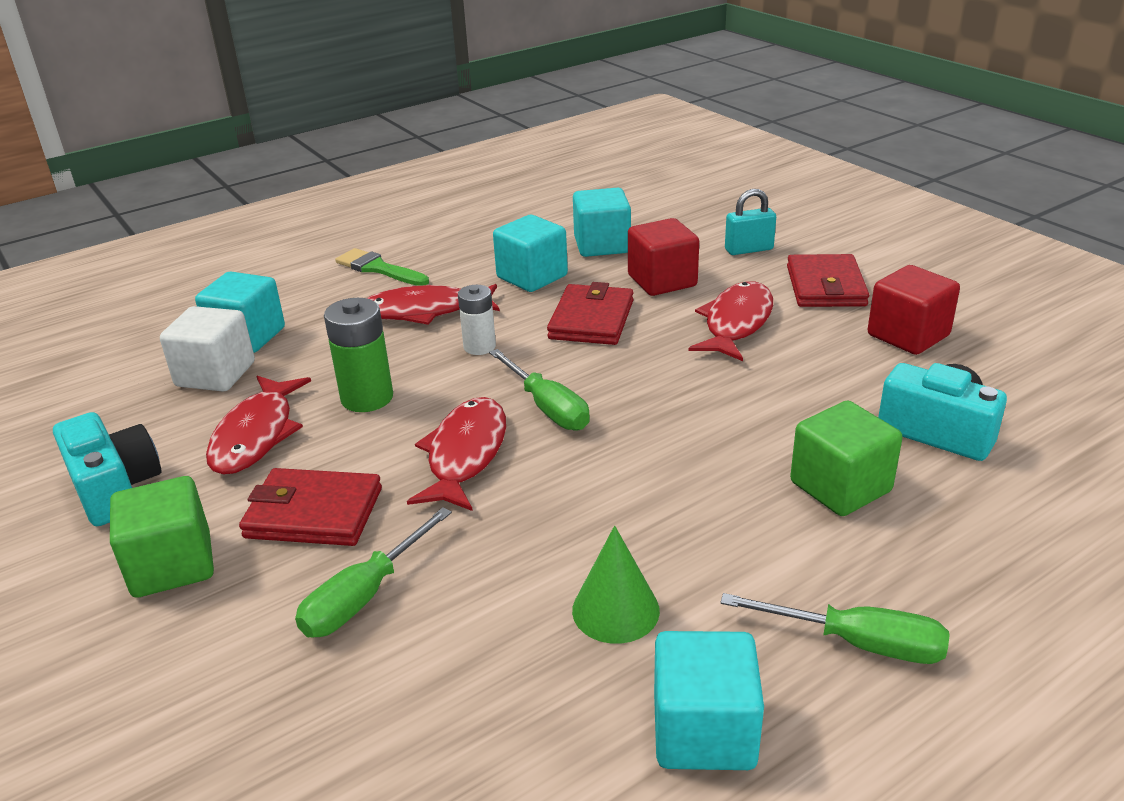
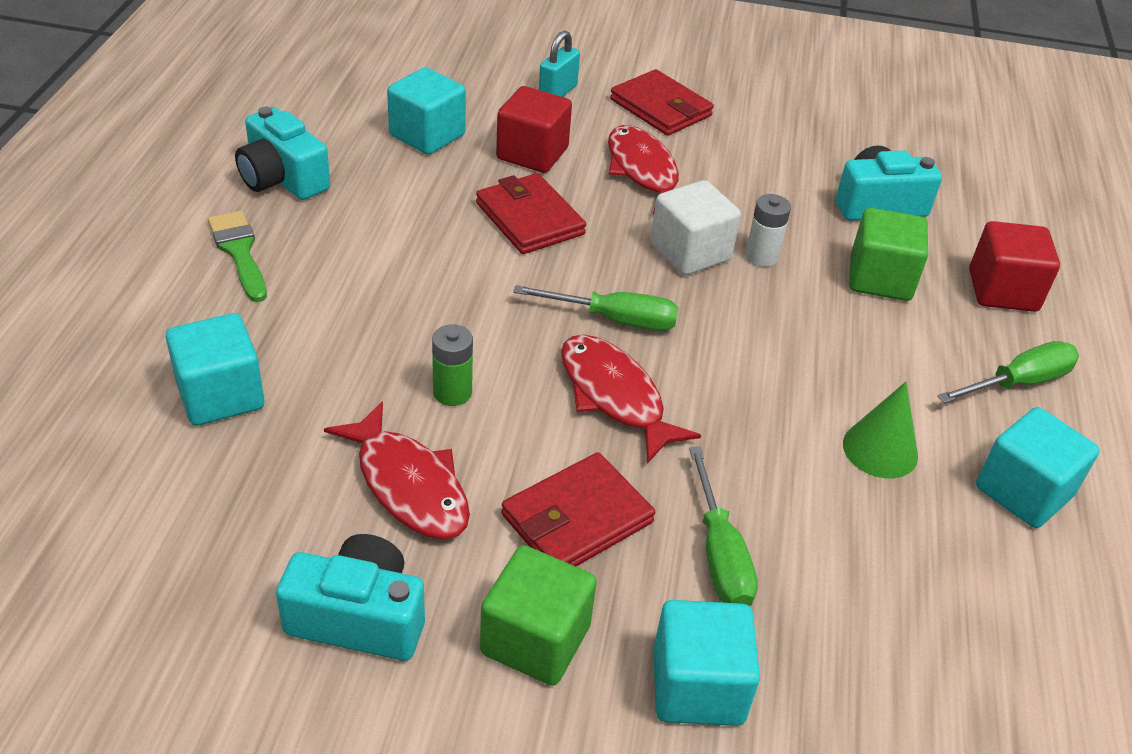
camera: 50 degrees left, 10 degrees up
(215, 374) = (257, 452): white cube -> white cube (690, 252)
(367, 398) = (452, 392): green battery -> green battery, size x0.66
(378, 268) = (239, 252): green brush -> green brush turned 75 degrees clockwise
(425, 311) = (366, 278): red fish -> none
(467, 239) = (282, 178): none -> turquoise camera
(479, 347) = (474, 291): white battery -> white battery (761, 256)
(532, 277) = (412, 196): turquoise cube -> turquoise cube (697, 687)
(908, 335) = (768, 131): red cube -> red cube (1002, 291)

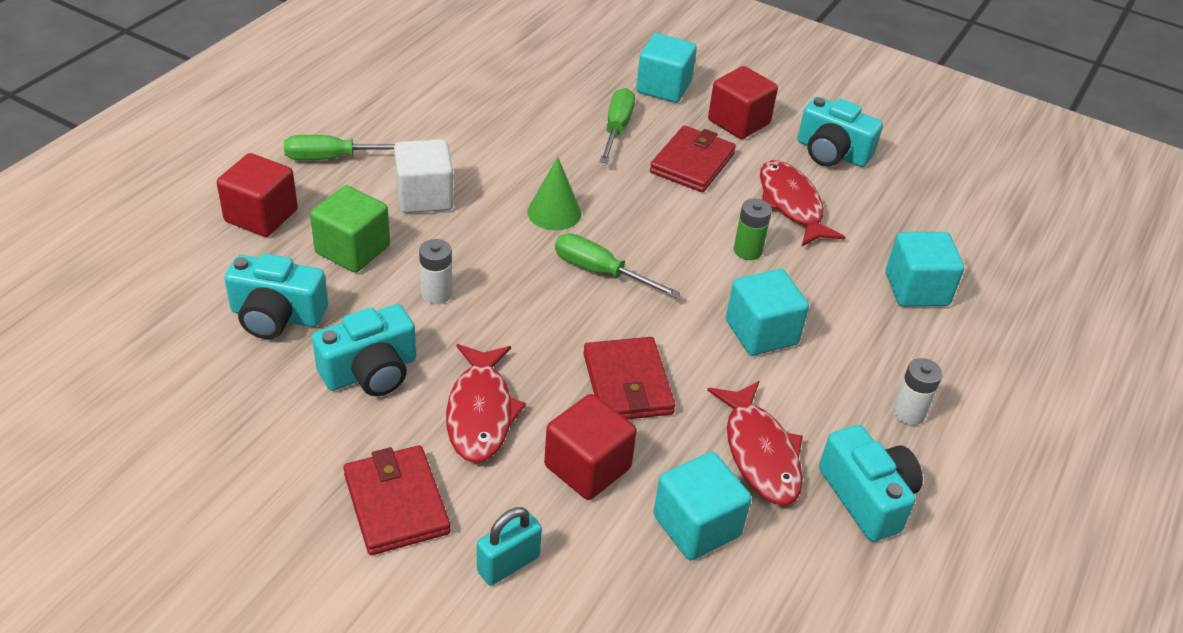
camera: 160 degrees left, 0 degrees up
(239, 252) = (908, 413): green brush -> white battery
(535, 639) = (738, 122): green cube -> red cube
(577, 519) = (692, 163): red wallet -> red wallet turned 45 degrees counterclockwise
(615, 396) = (631, 220): red fish -> red fish (760, 453)
(690, 252) = (497, 313): white cube -> white cube (424, 197)
(757, 181) = (370, 372): none -> turquoise camera
(880, 449) = (473, 148): green cone -> green cone (554, 212)
(1023, 492) = (406, 109): turquoise cube -> turquoise cube (761, 332)

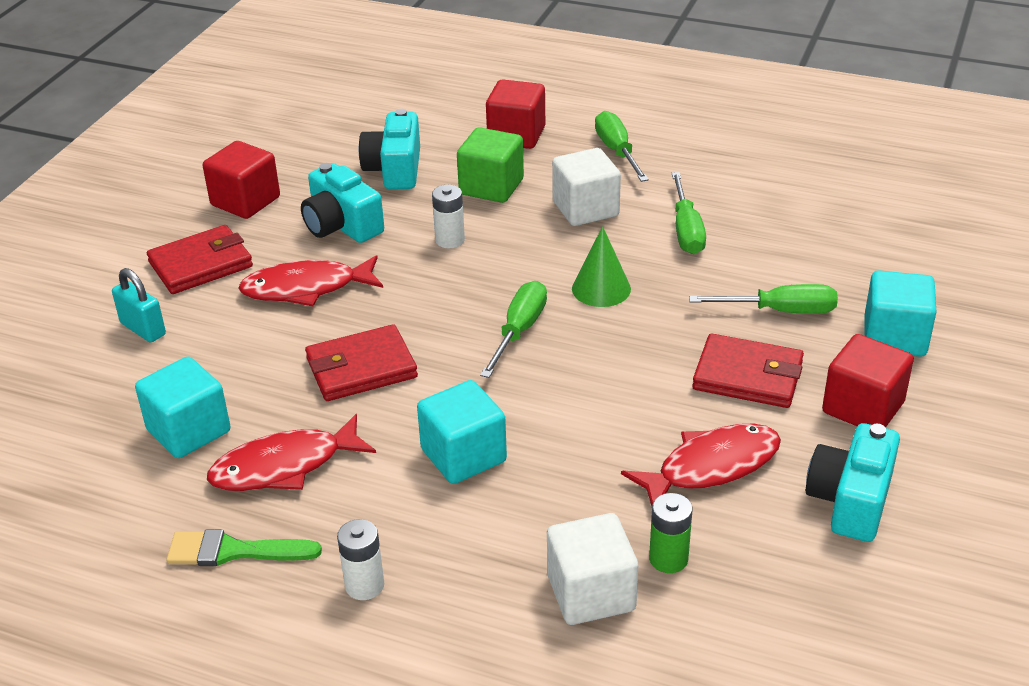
camera: 85 degrees right, 5 degrees down
(486, 148) = (686, 230): none -> green screwdriver
(587, 467) = (251, 357): red cube -> red cube (245, 201)
(747, 251) = (601, 435): green battery -> green battery (668, 559)
(867, 497) = (234, 551): turquoise camera -> green brush
(916, 289) = (591, 593): turquoise cube -> white cube

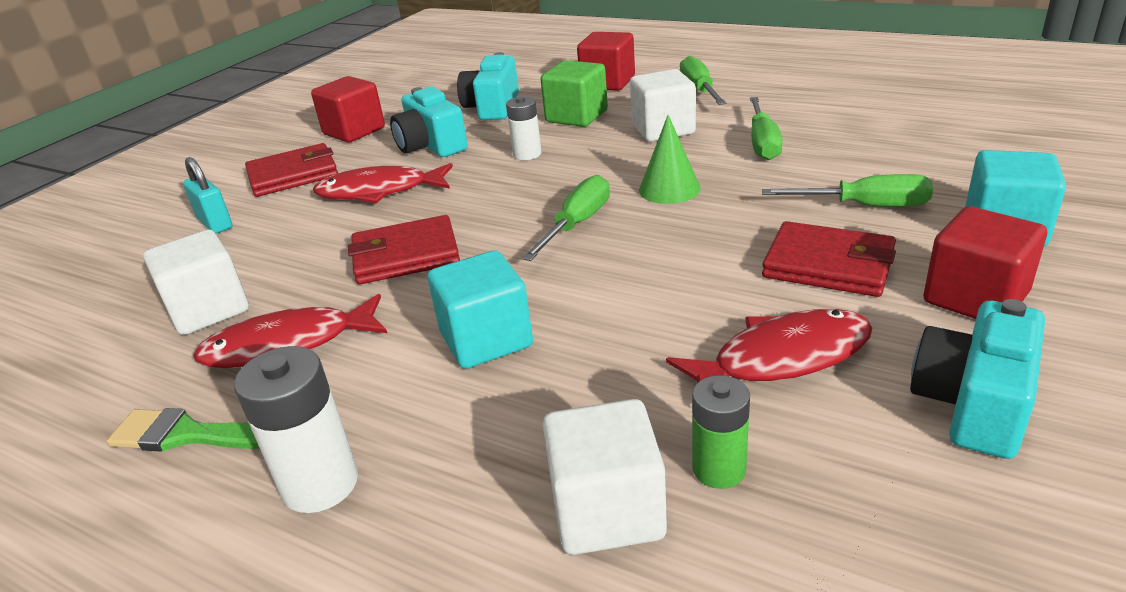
camera: 10 degrees right, 5 degrees down
(189, 431) = (208, 309): turquoise cube -> white cube
(364, 585) = (320, 484): white battery -> white battery, size x1.51

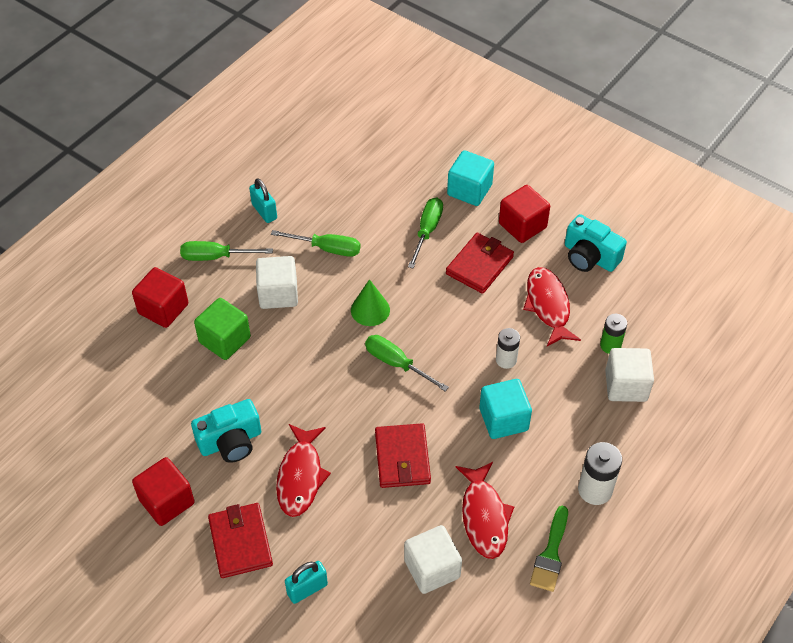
camera: 85 degrees left, 20 degrees up
(492, 107) = (171, 394): turquoise camera -> none
(527, 154) = (280, 379): white battery -> white battery (506, 360)
(794, 99) = (264, 211): none -> turquoise padlock

